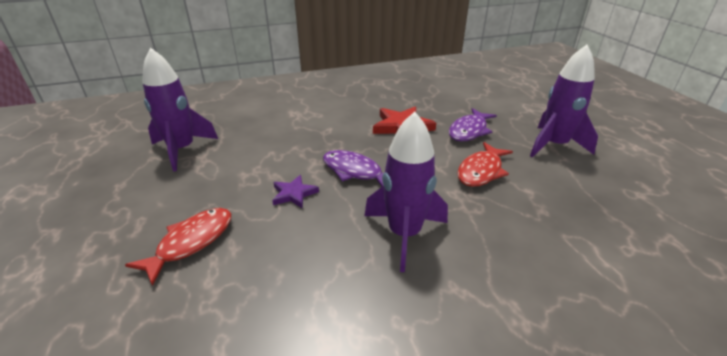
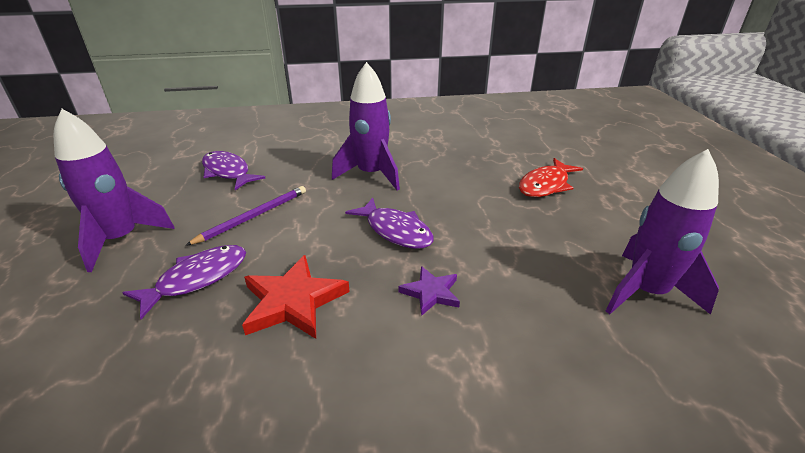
camera: 170 degrees left, 0 degrees up
(294, 194) = (466, 213): purple star -> purple star (431, 293)
(481, 171) = (253, 216): red fish -> purple pencil
(570, 218) = (228, 172): none -> purple fish

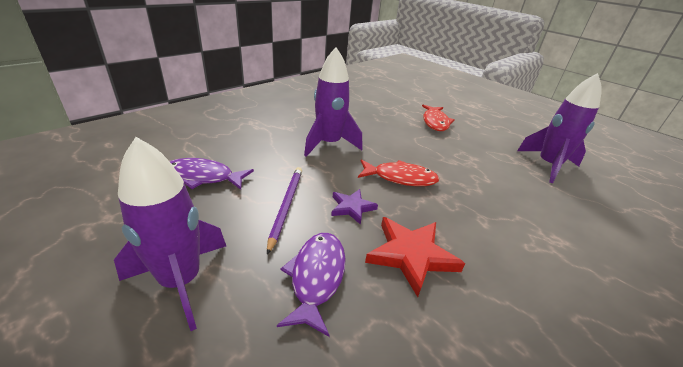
camera: 40 degrees left, 0 degrees up
(395, 231) = (400, 178): purple fish -> red fish
(431, 293) = (473, 209): purple star -> purple star (352, 207)

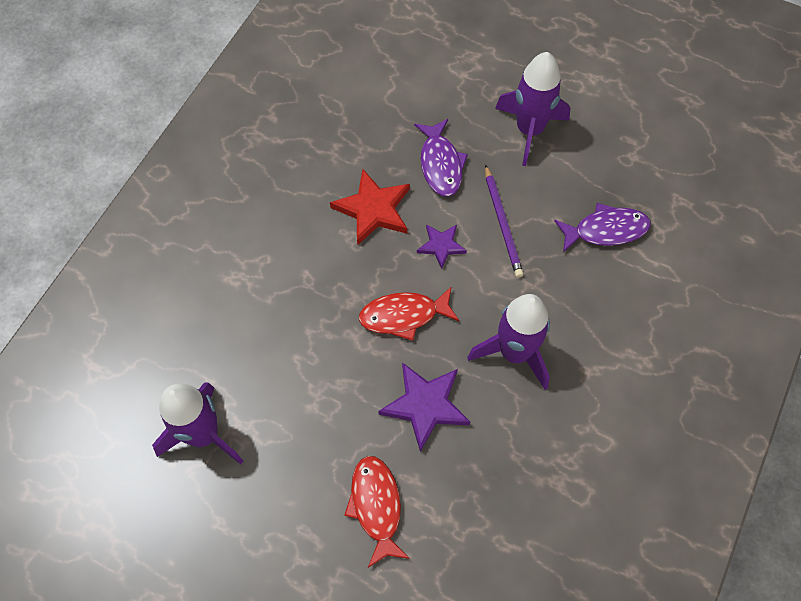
camera: 165 degrees right, 30 degrees up
(398, 141) = (425, 405): none -> purple star

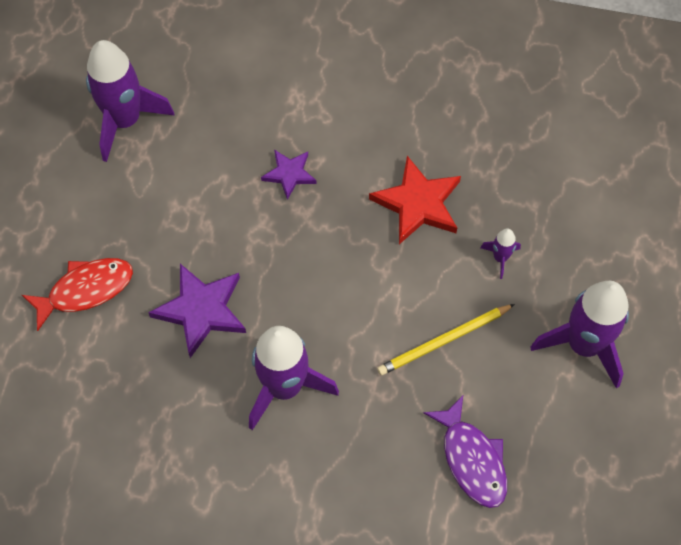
camera: 75 degrees right, 0 degrees up
(404, 315) = (298, 265): red fish -> none
(440, 164) = (500, 258): purple fish -> purple rocket
(441, 246) = (394, 283): purple star -> purple star (289, 174)
(502, 223) = (443, 341): purple pencil -> yellow pencil

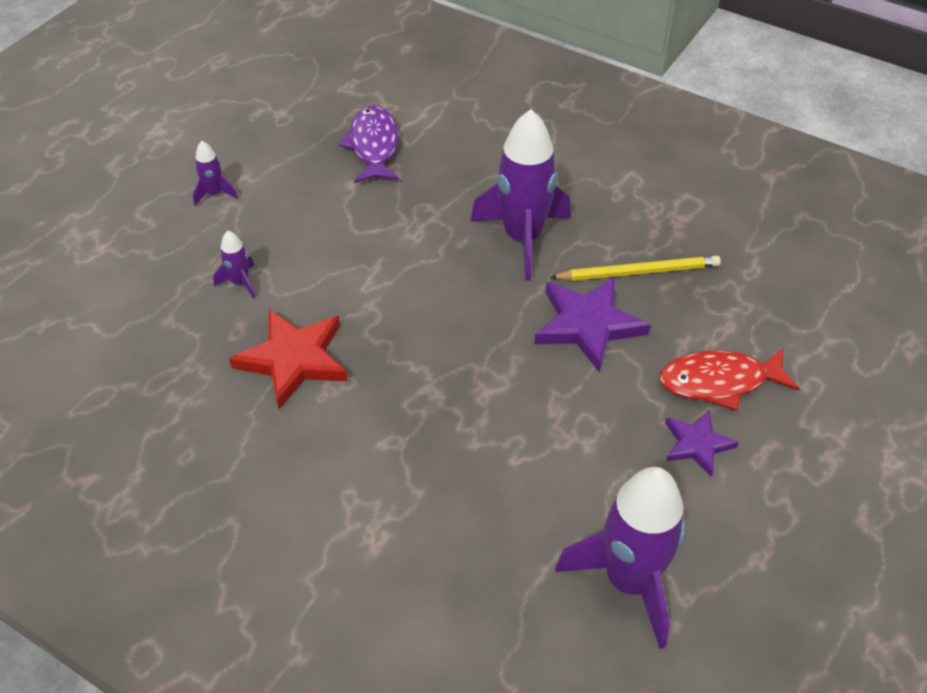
camera: 160 degrees left, 15 degrees down
(289, 174) = (429, 438): purple star -> purple star (697, 444)
(443, 341) = (345, 231): yellow pencil -> yellow pencil (638, 272)
(583, 345) = (214, 193): purple rocket -> purple rocket, size x0.44

